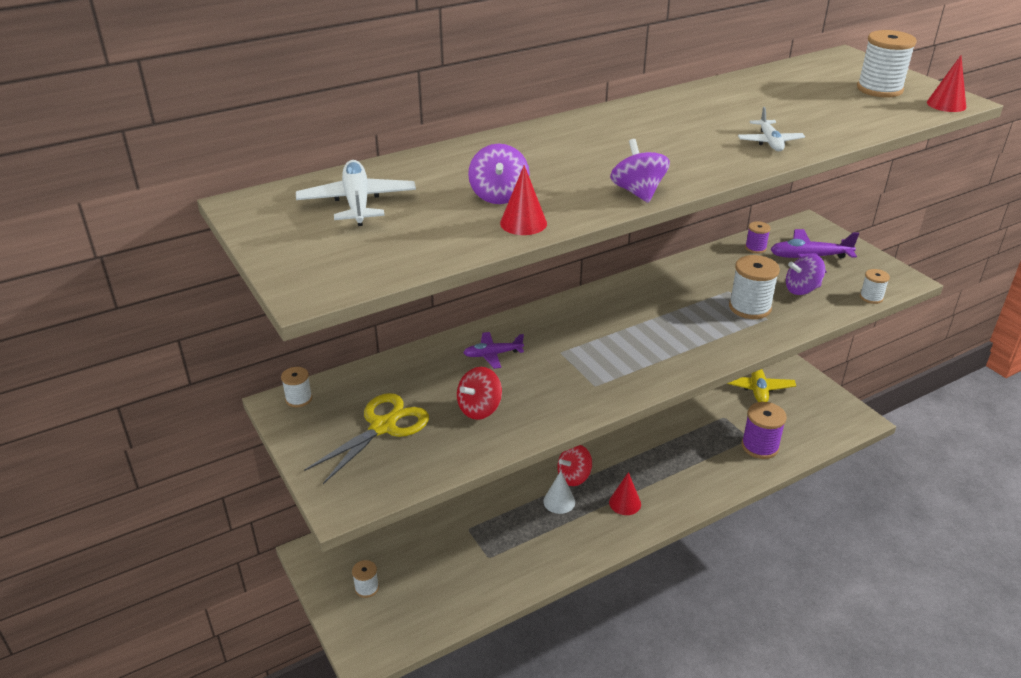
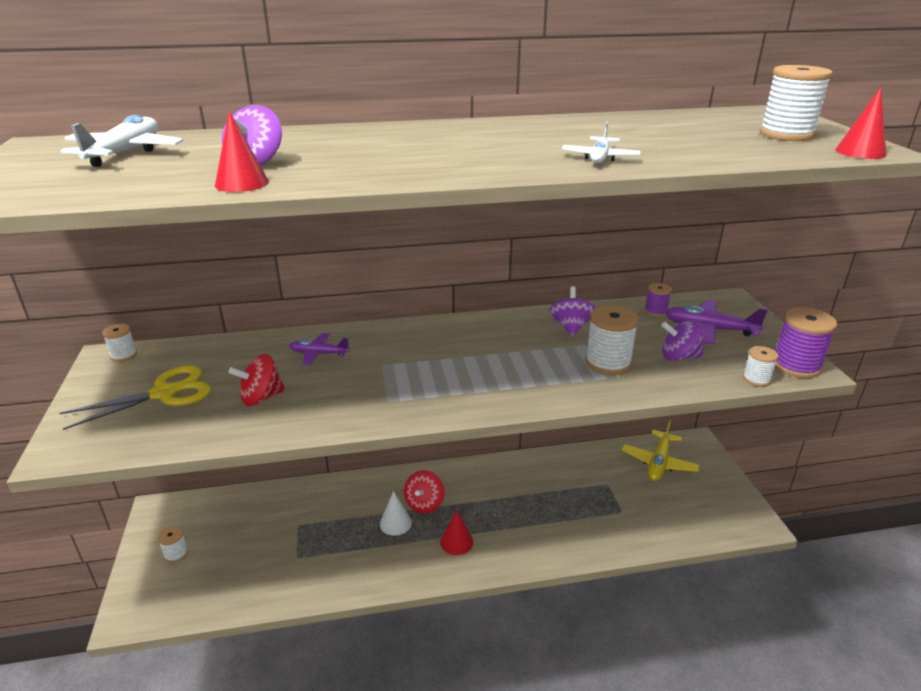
camera: 20 degrees right, 5 degrees down
(574, 477) = (424, 504): red spinning top -> red spinning top turned 60 degrees counterclockwise
(638, 192) = (395, 176): purple spinning top -> purple spinning top (571, 327)
(760, 446) = (629, 522): purple spool -> purple spool (796, 365)

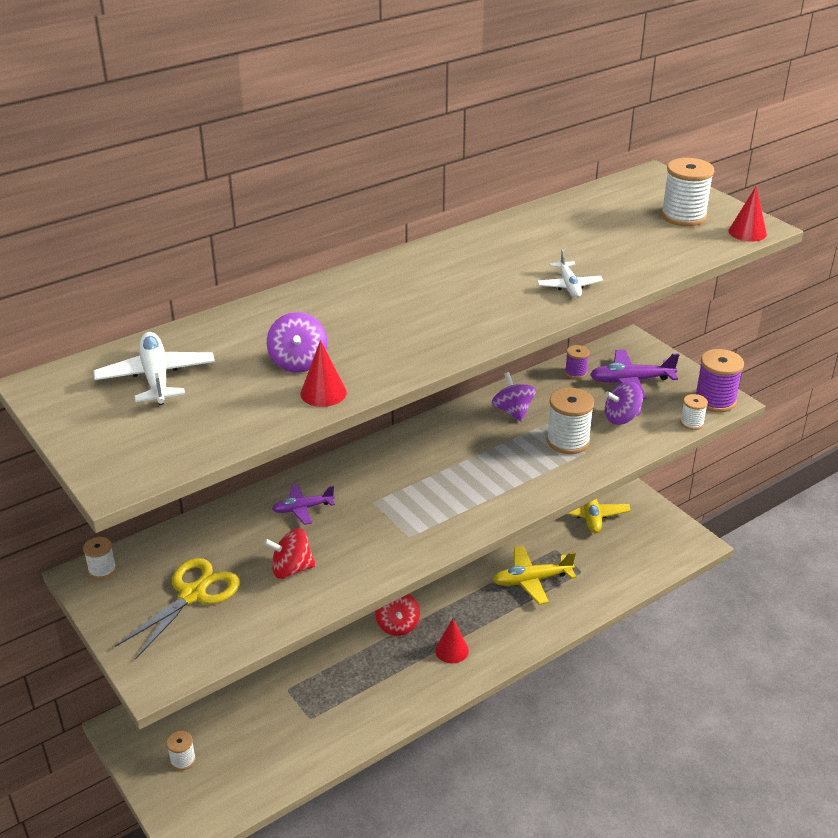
camera: 25 degrees left, 5 degrees up
(261, 397) = (291, 569): red spinning top -> red spinning top turned 45 degrees clockwise
(395, 523) = (382, 653): white cone -> none
(568, 504) = (531, 580): none -> yellow plane

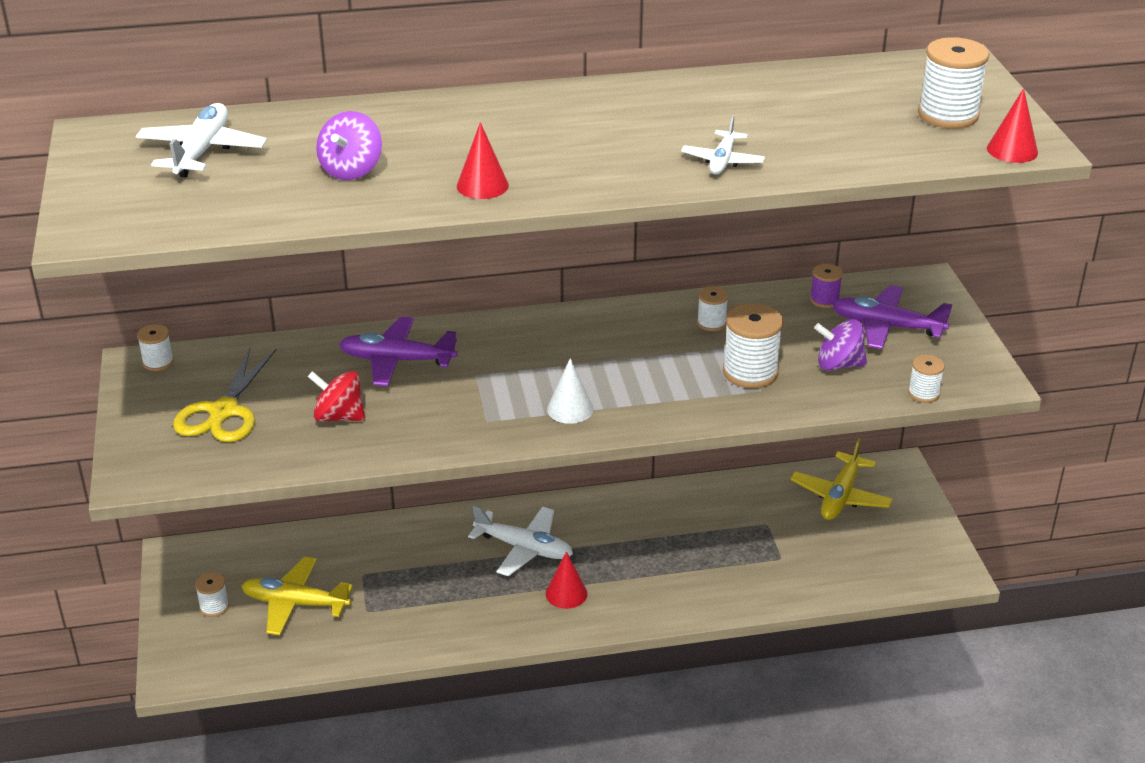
camera: 25 degrees right, 0 degrees up
(192, 595) = (224, 411): yellow scissors -> yellow scissors turned 135 degrees clockwise
(302, 508) = (397, 360): purple plane -> purple plane, size x1.59
(323, 393) = (347, 205): red cone -> red cone (482, 185)
(397, 625) = (524, 548): red spinning top -> white plane
(464, 508) = (570, 409): none -> white cone
(513, 411) = (711, 323): purple spinning top -> white spool
(531, 580) = (713, 549): yellow plane -> yellow plane (295, 603)
(715, 400) = (977, 376): purple spool -> none

